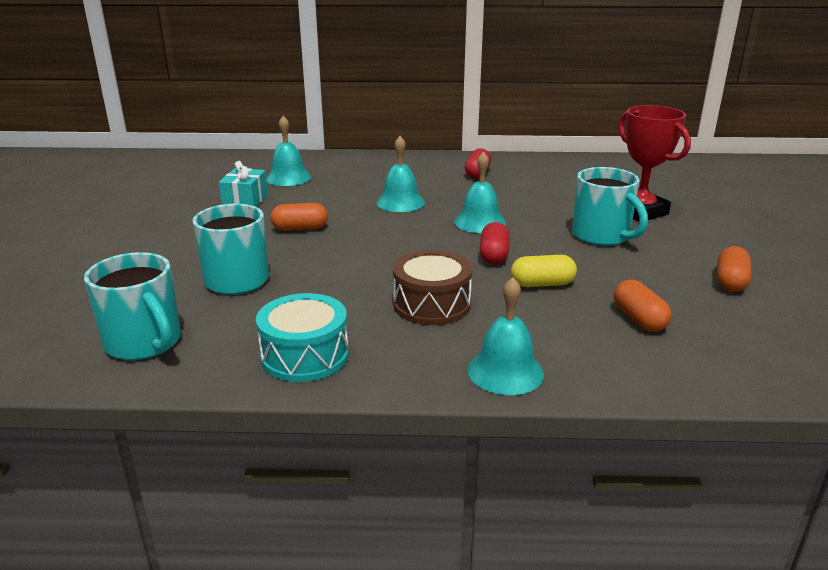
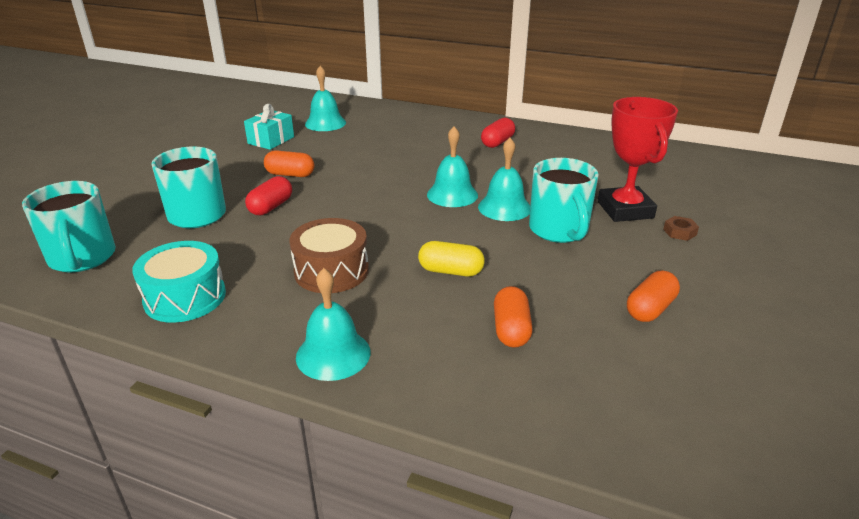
camera: 20 degrees right, 5 degrees up
(400, 202) = (398, 162): turquoise bell -> turquoise bell (504, 207)
(494, 255) = (433, 232): red capsule -> red capsule (271, 207)
(698, 221) = (679, 232): none -> brown nut

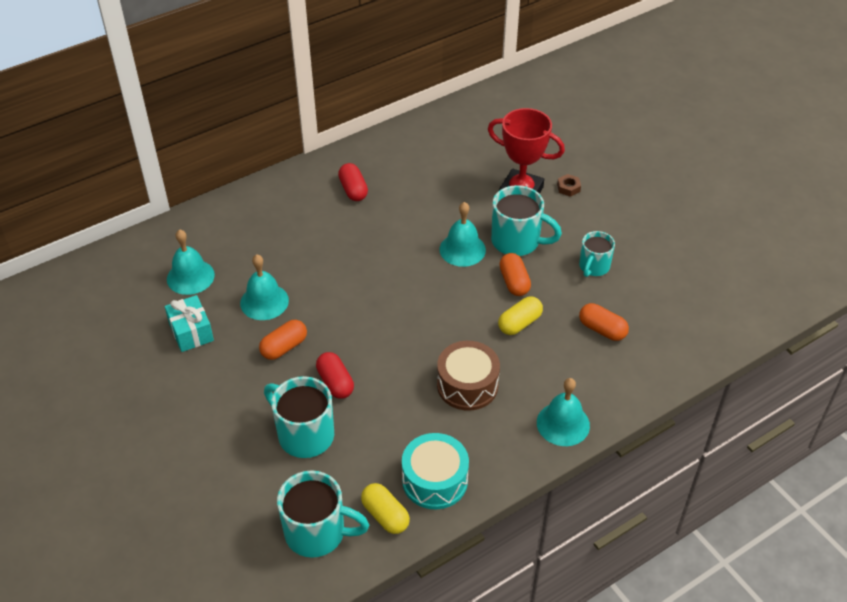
camera: 55 degrees left, 15 degrees up
(121, 285) = (385, 515): none -> yellow capsule
(452, 194) = (416, 266): turquoise bell -> turquoise bell (264, 301)
(596, 288) = (593, 267): none -> turquoise mug
(650, 309) = (630, 258): orange capsule -> orange capsule (514, 282)

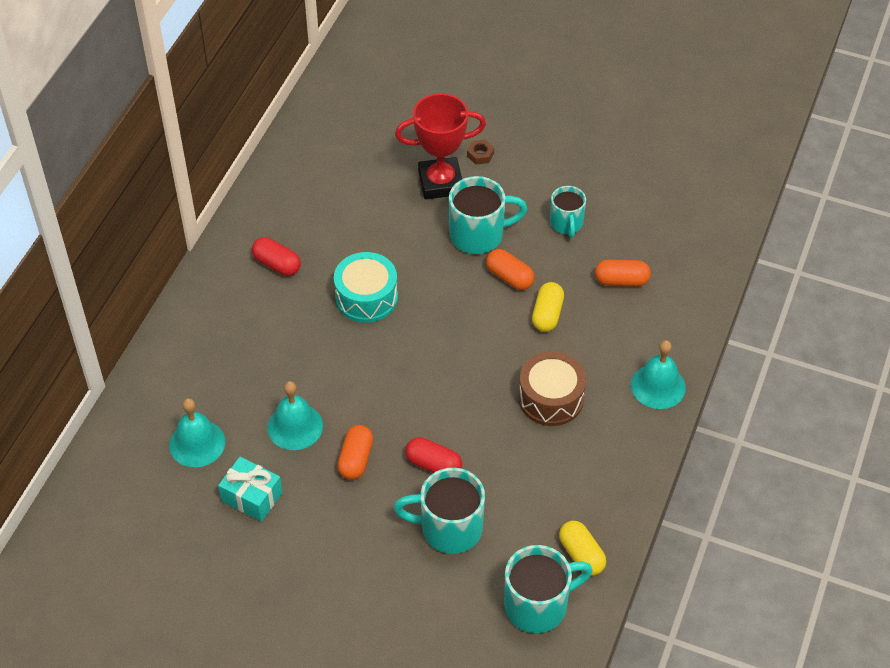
camera: 35 degrees left, 5 degrees up
(385, 515) = (581, 555): yellow capsule -> yellow capsule turned 45 degrees clockwise
(435, 480) = (595, 499): turquoise drum -> turquoise drum (366, 297)
(462, 249) = (436, 270): turquoise bell -> none

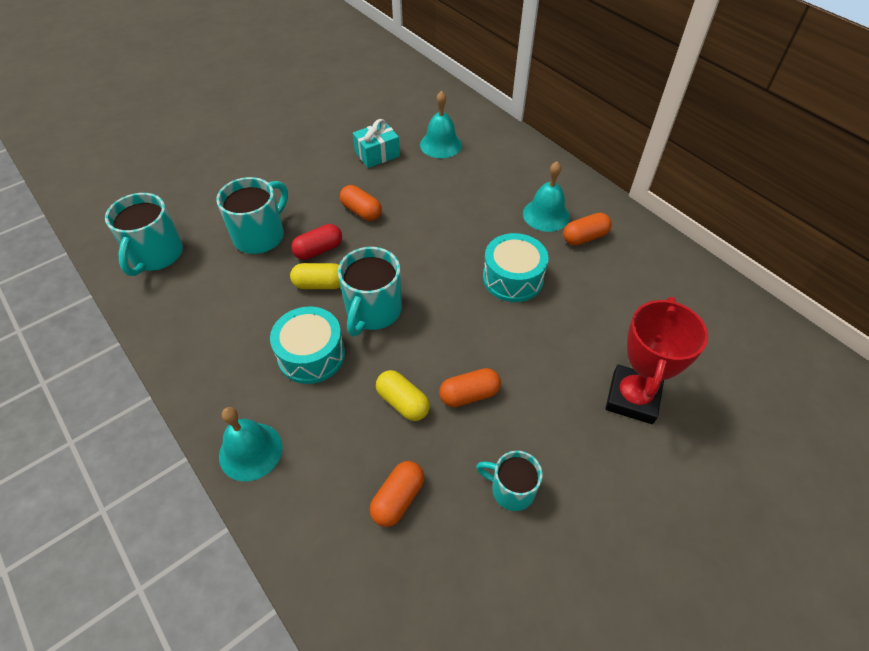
camera: 120 degrees right, 0 degrees up
(277, 264) = (584, 237): red capsule -> orange capsule
(295, 426) = (416, 192): turquoise bell -> turquoise bell (546, 215)
(478, 235) = (540, 396): turquoise mug -> turquoise mug (373, 311)
(480, 155) = (661, 457): brown nut -> none
(551, 398) = (311, 355): brown drum -> turquoise drum
(581, 555) = (163, 299): yellow capsule -> yellow capsule (320, 284)

